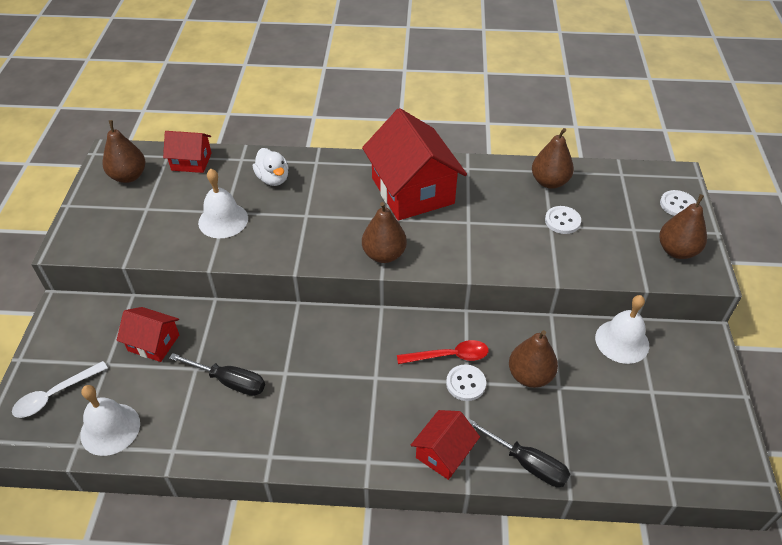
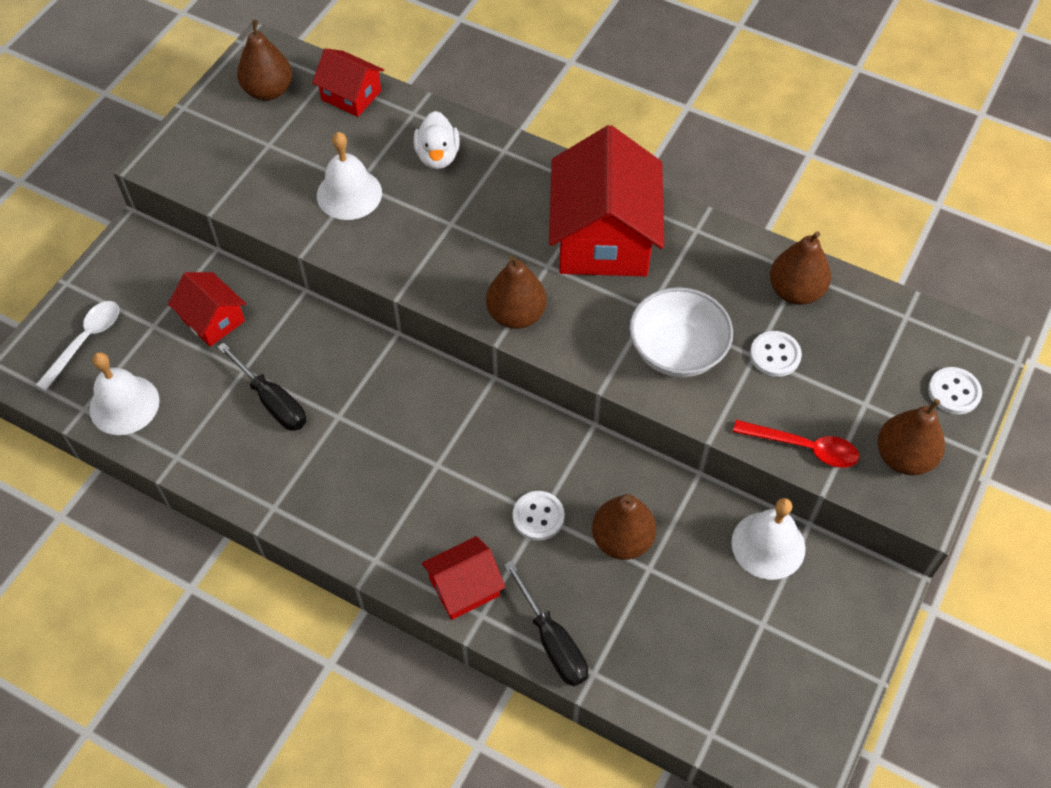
camera: 25 degrees right, 10 degrees up
(55, 395) = (85, 341): white spoon -> white spoon turned 135 degrees clockwise
(449, 356) = (538, 474): red spoon -> red spoon (803, 447)
(502, 240) = (677, 351): none -> white bowl

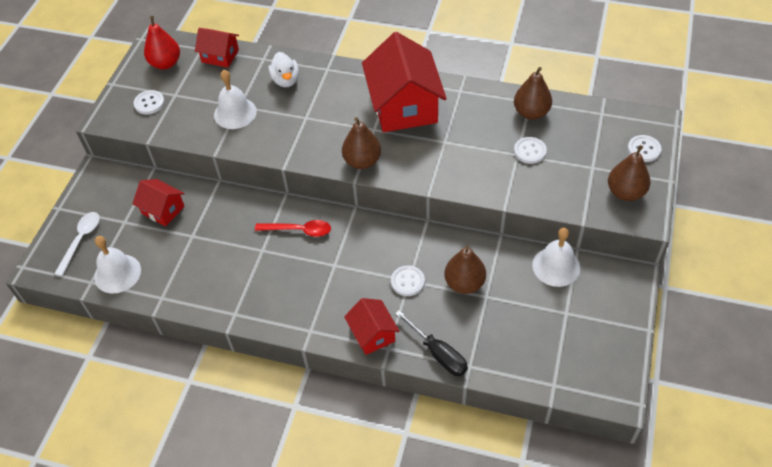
camera: 10 degrees left, 5 degrees down
(229, 151) = (149, 103): none -> white button
(268, 91) = (166, 63): brown pear -> red pear
(272, 401) = (216, 250): black screwdriver -> none
(464, 587) = (372, 334): red house -> red house turned 75 degrees counterclockwise
(677, 351) = (469, 161): white bowl -> none
(803, 447) = (563, 200): red spoon -> red spoon (299, 230)

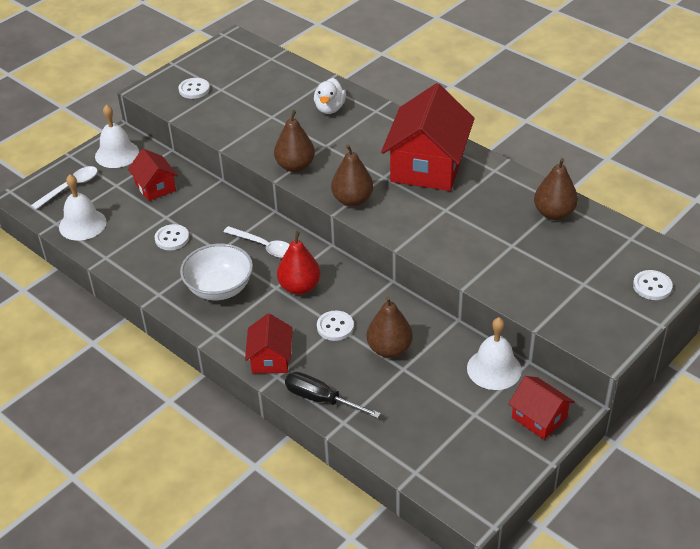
camera: 25 degrees right, 10 degrees down
(166, 63) = (231, 61): red pear -> red pear (299, 287)
(220, 56) = (284, 70): red house -> red house (539, 418)
(235, 113) = (264, 121): white bell -> white bell (117, 154)
(285, 286) = (219, 288): none -> white bowl
(299, 230) = (264, 246): red spoon -> white spoon
(438, 353) = (321, 399): black screwdriver -> black screwdriver turned 135 degrees clockwise
(530, 151) = (526, 247): white button -> white button (172, 238)
(625, 192) = (601, 318): brown pear -> brown pear (295, 166)

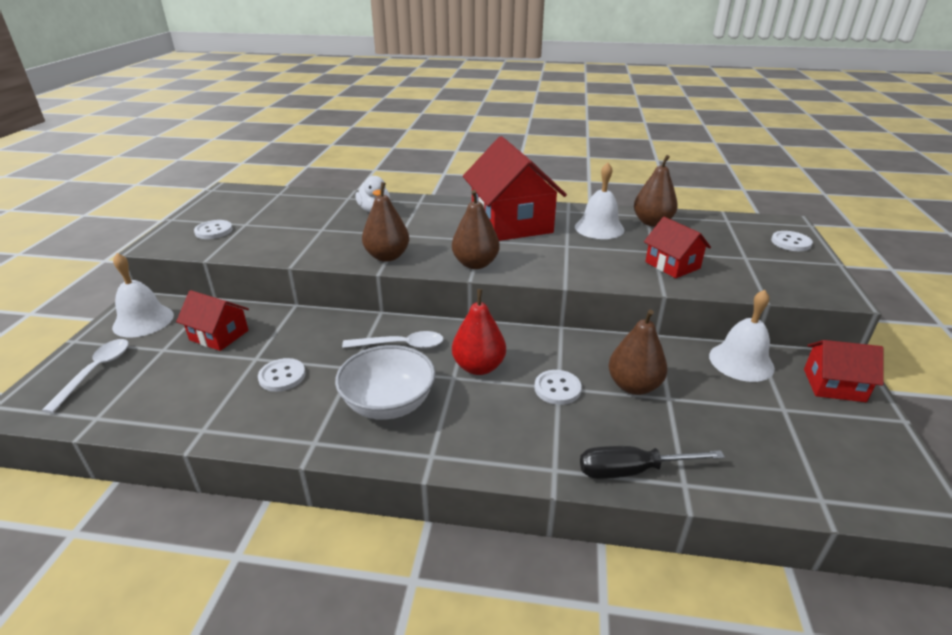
camera: 35 degrees left, 10 degrees down
(82, 224) = (140, 405): white bell -> white bell (599, 228)
(270, 358) = (526, 453): red house -> red house (672, 265)

